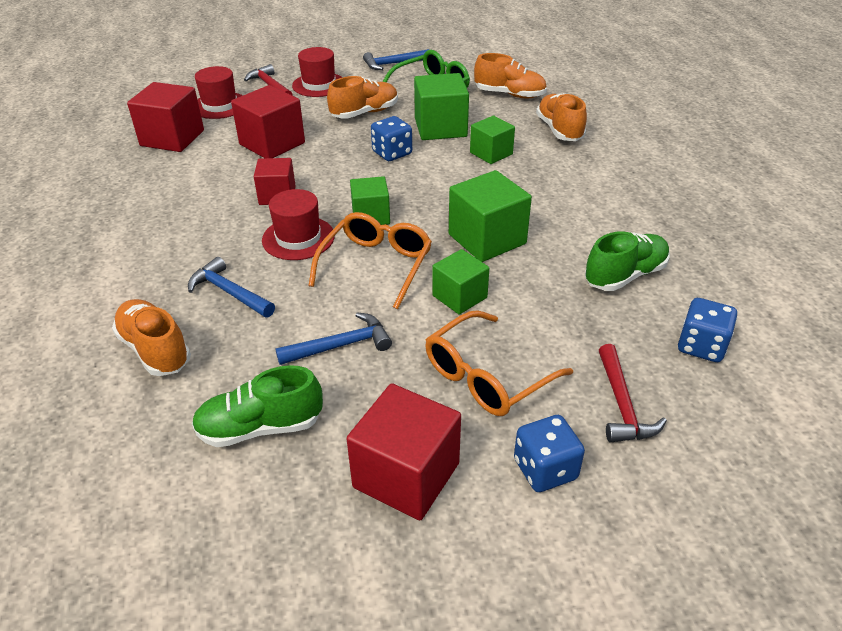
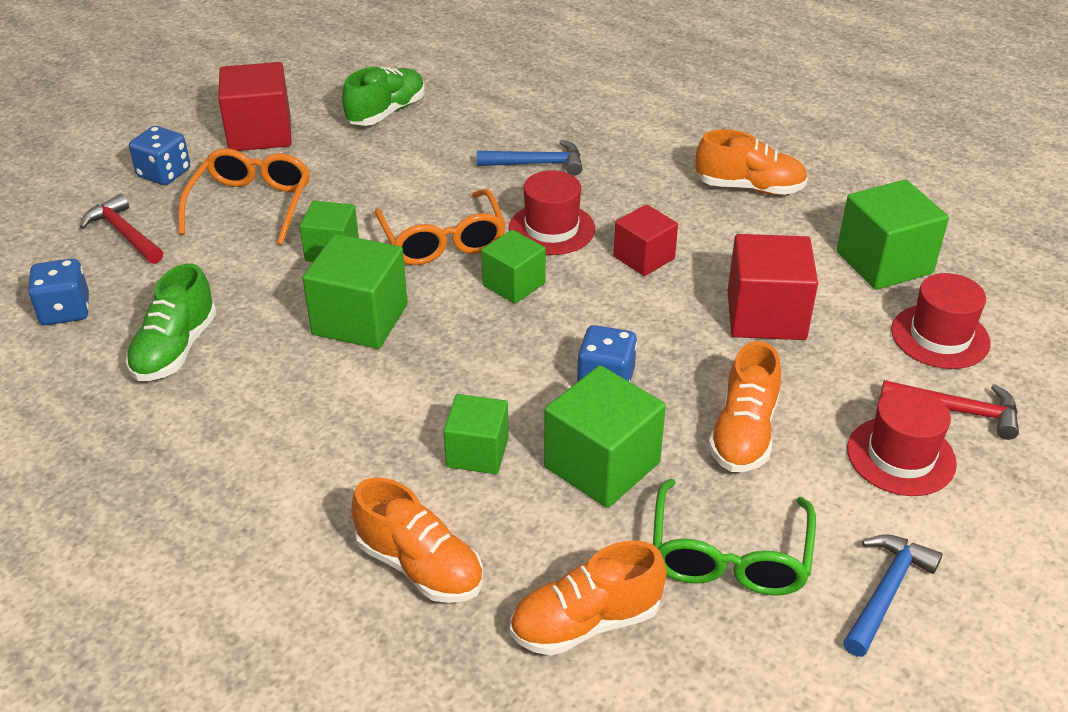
camera: 140 degrees right, 0 degrees up
(155, 350) = (526, 112): orange shoe -> orange shoe (749, 187)
(172, 138) = (884, 262): red cube -> green cube
(341, 345) = (392, 173): blue hammer -> none

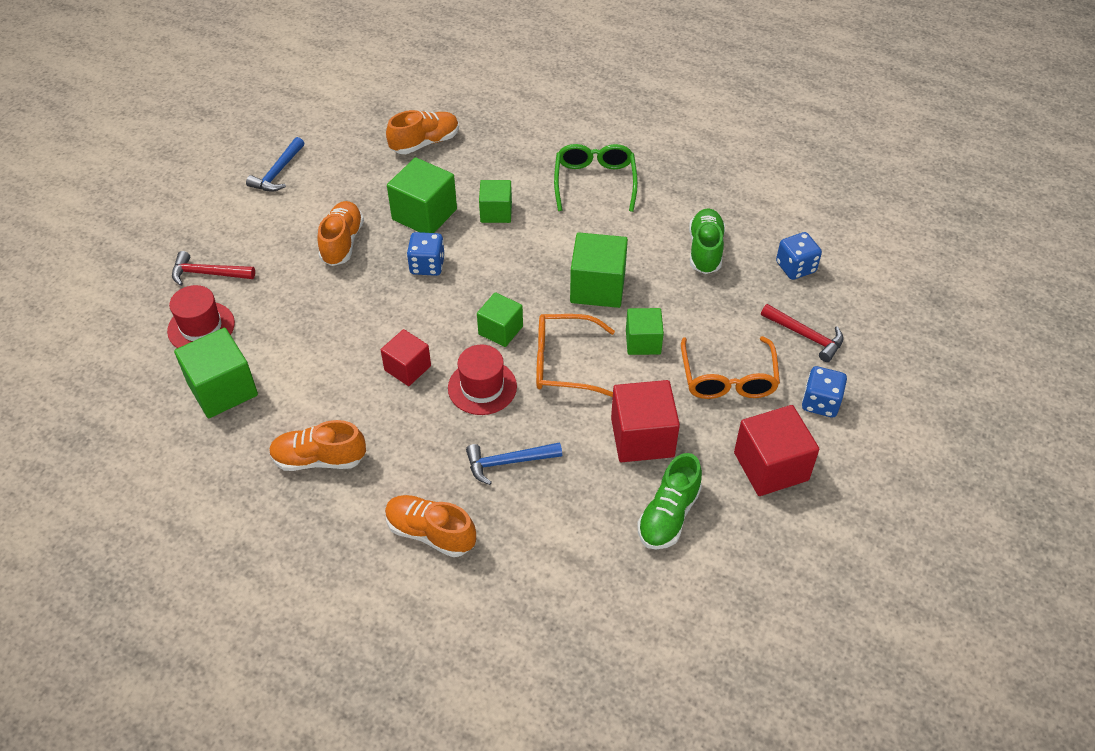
camera: 170 degrees right, 10 degrees up
(420, 566) = (510, 155): orange shoe -> orange shoe (430, 533)
(443, 241) = (563, 363): orange glasses -> orange glasses turned 60 degrees counterclockwise
(729, 556) = (355, 178): green glasses -> green glasses (595, 182)
(766, 315) = (319, 328): red cube -> red cube (642, 437)
(901, 456) = (251, 241): red hat -> none

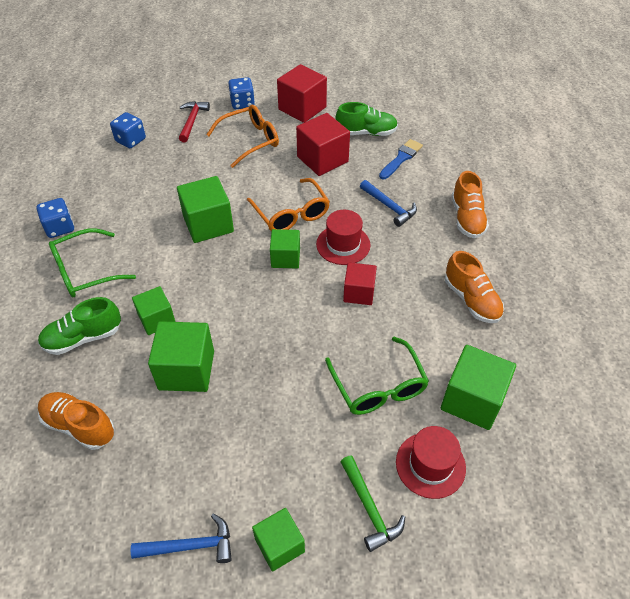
camera: 120 degrees left, 0 degrees up
(208, 273) = (369, 508): red hammer -> green hammer
(296, 330) = (378, 386): none -> green glasses
(342, 242) = (259, 415): orange shoe -> none
(427, 265) = (248, 335): blue dice -> blue dice (60, 228)
(588, 527) = (401, 158): none -> blue brush
(643, 342) = (245, 184): green cube -> green cube (279, 545)
(705, 250) = (136, 184): green shoe -> green shoe (83, 338)

